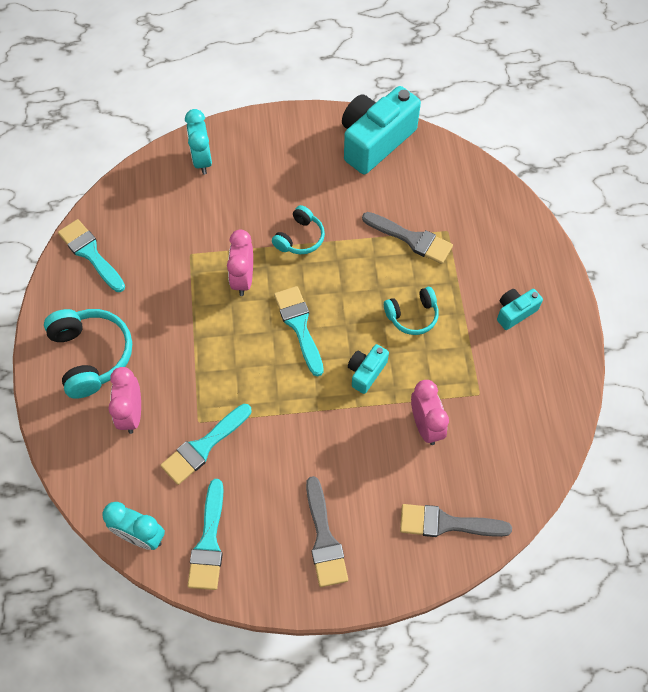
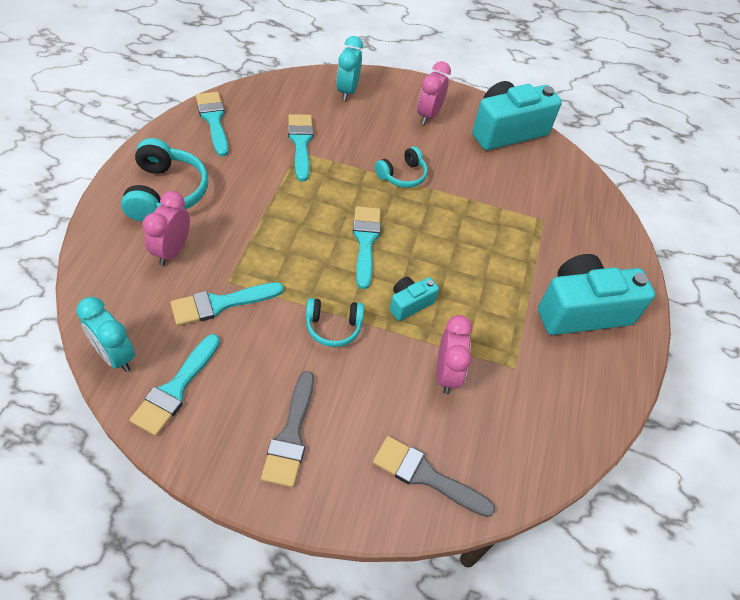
camera: 15 degrees right, 10 degrees down
(188, 243) = (301, 143): none -> turquoise brush
(243, 279) = (334, 187): pink clock -> pink clock (428, 115)
(411, 239) = (505, 213): grey brush -> none
(412, 316) = (478, 274): turquoise headphones -> turquoise headphones (333, 327)
(515, 312) = (581, 310): turquoise camera -> turquoise camera, size x2.07

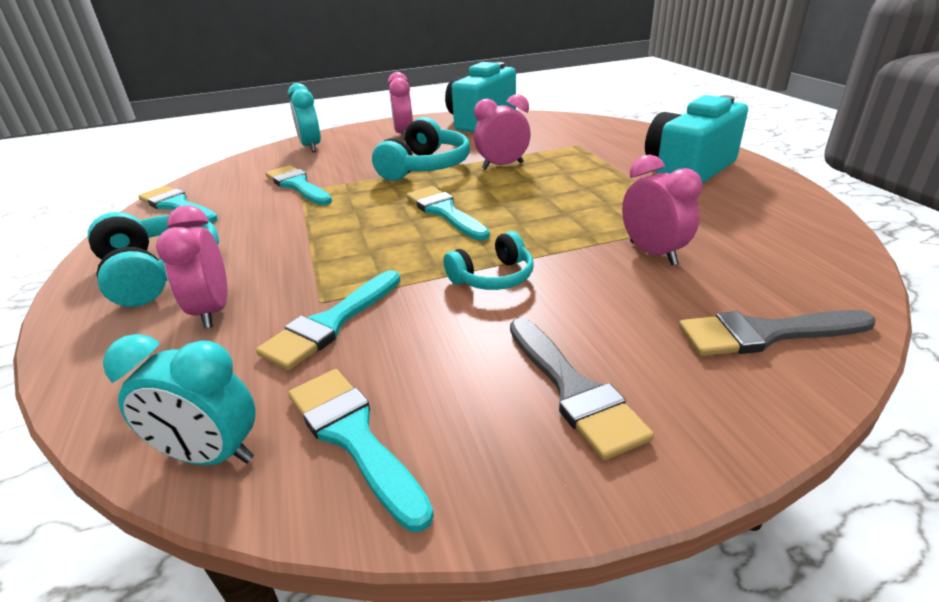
camera: 25 degrees left, 20 degrees down
(175, 388) = (353, 437): turquoise brush -> turquoise brush turned 150 degrees clockwise
(402, 175) = (425, 167): turquoise headphones -> turquoise headphones, size x1.66
(409, 303) = (545, 228): turquoise camera -> none
(456, 211) = (502, 166): none -> pink clock

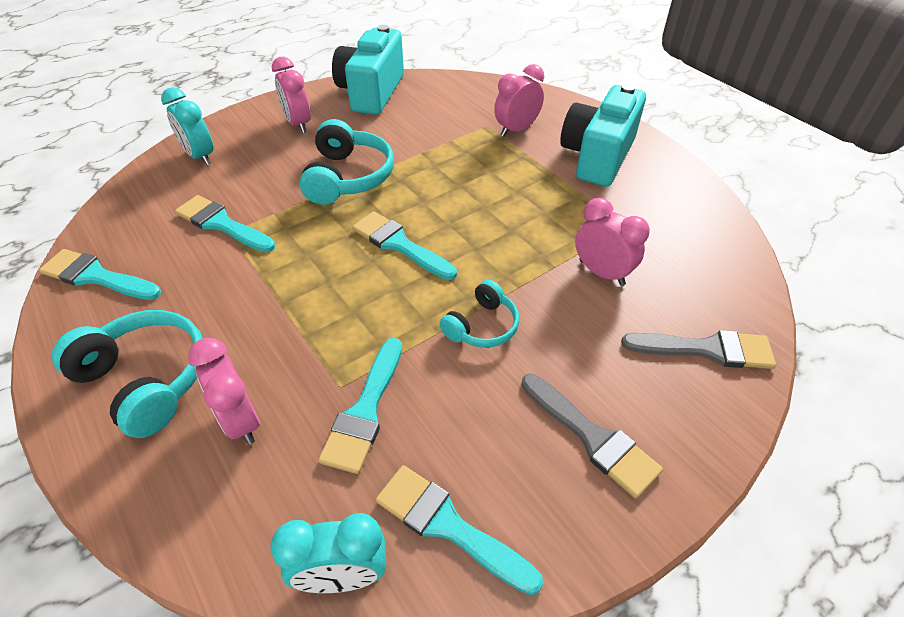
camera: 20 degrees left, 15 degrees up
(502, 166) = (426, 167): pink clock -> pink clock (516, 130)
(765, 334) = (706, 349): grey brush -> grey brush turned 150 degrees counterclockwise

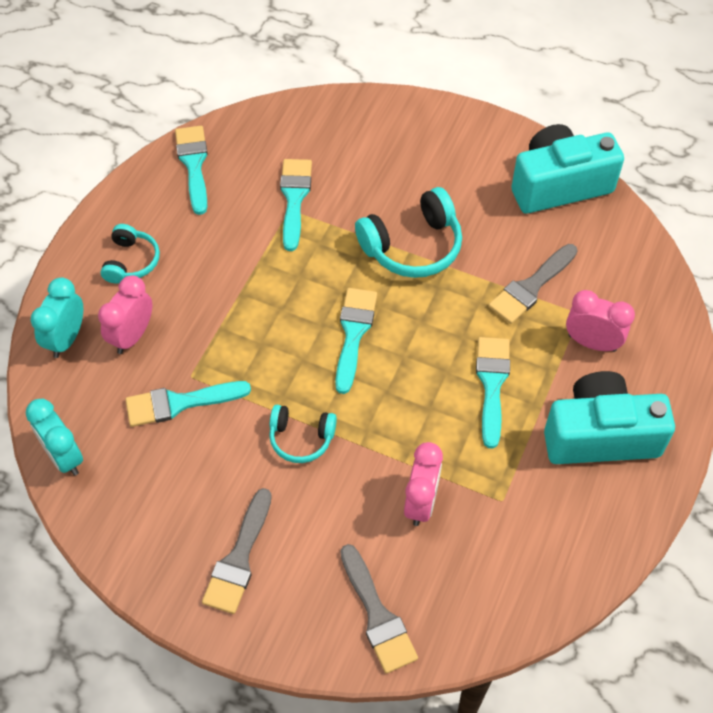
camera: 60 degrees right, 10 degrees up
(146, 379) = (131, 261): turquoise headphones -> turquoise headphones, size x0.60
(200, 156) = (362, 124): turquoise clock -> turquoise clock (66, 339)
(298, 124) = (460, 161): pink clock -> none
(444, 137) = (531, 287): none -> grey brush
(448, 526) = (124, 498): turquoise brush -> turquoise brush (492, 384)

